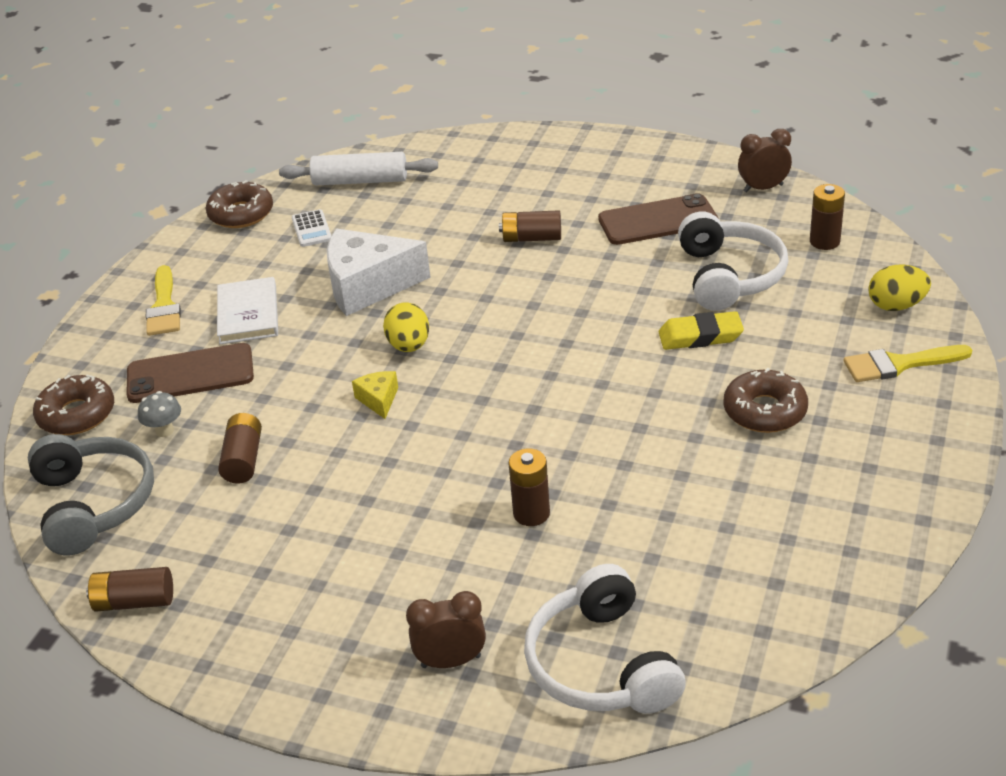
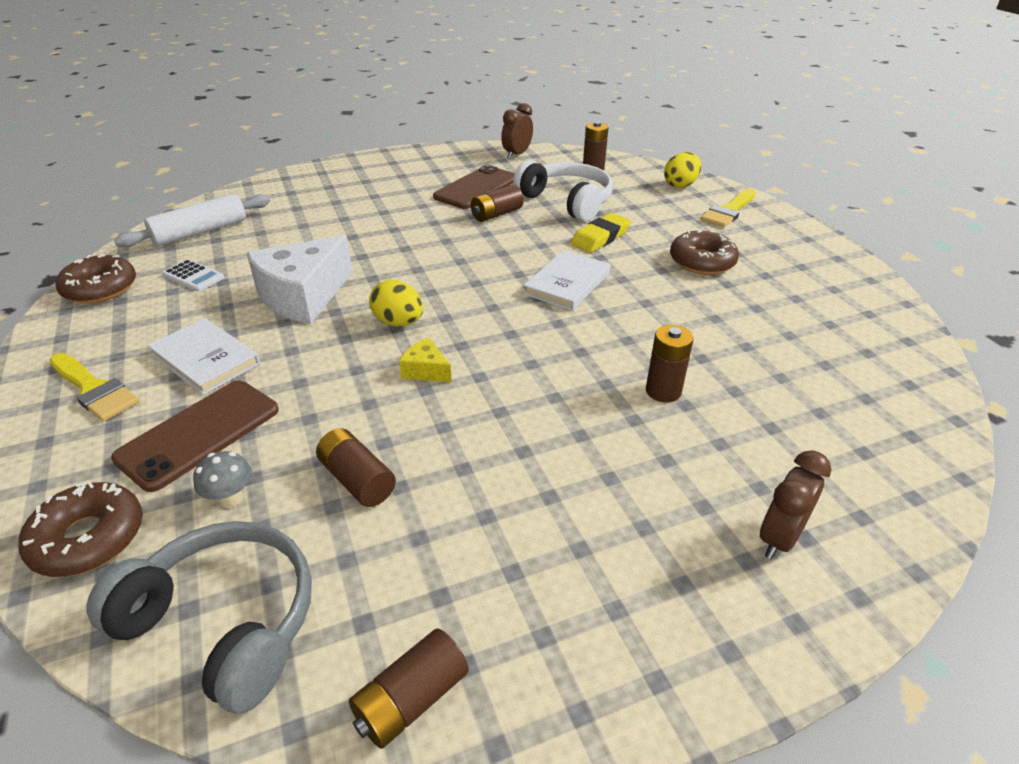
camera: 45 degrees left, 0 degrees up
(532, 238) = (401, 223): brown battery -> brown battery (496, 214)
(595, 373) = (567, 283): none -> white book
(601, 664) = (870, 467): white headphones -> none

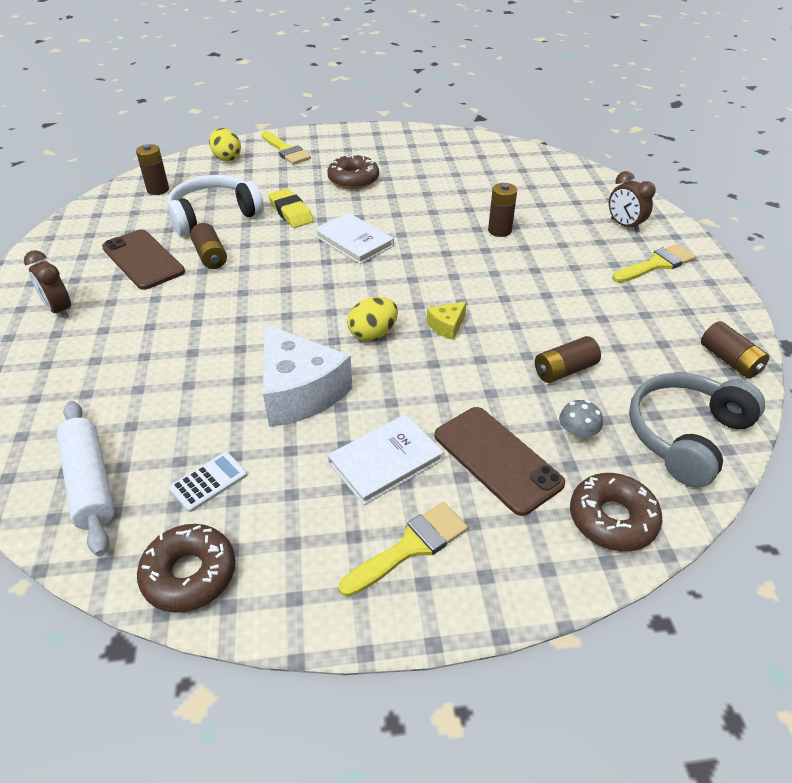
camera: 75 degrees left, 5 degrees up
(517, 154) = (84, 224): brown clock -> brown clock (59, 310)
(673, 588) = (656, 264): none -> yellow brush

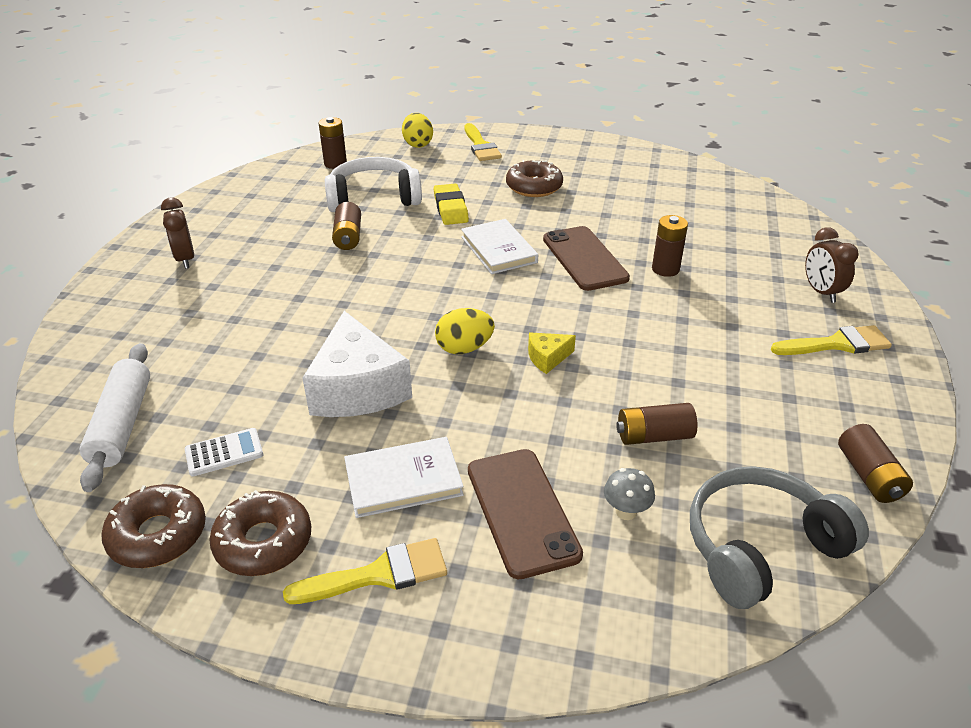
camera: 20 degrees right, 5 degrees down
(143, 260) = (284, 228): brown phone -> brown phone (584, 258)
(612, 519) = (616, 613): brown donut -> brown donut (263, 542)

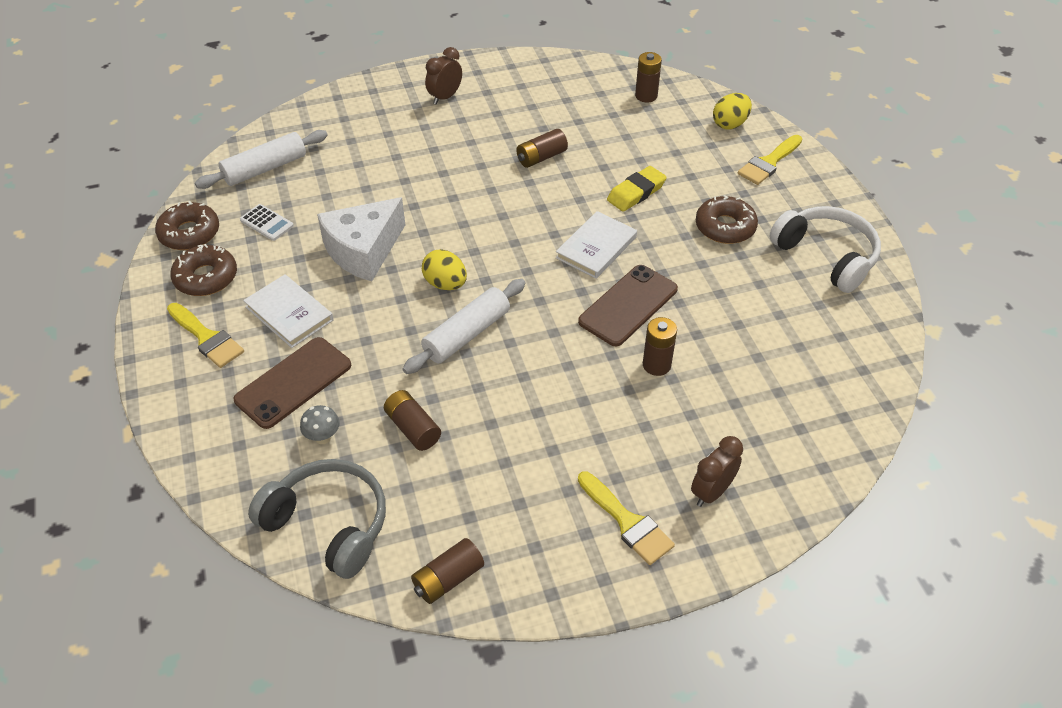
camera: 60 degrees right, 10 degrees up
(374, 198) = (611, 143): white headphones -> white headphones (826, 256)
(547, 358) = (466, 334): yellow cheese -> white rolling pin

